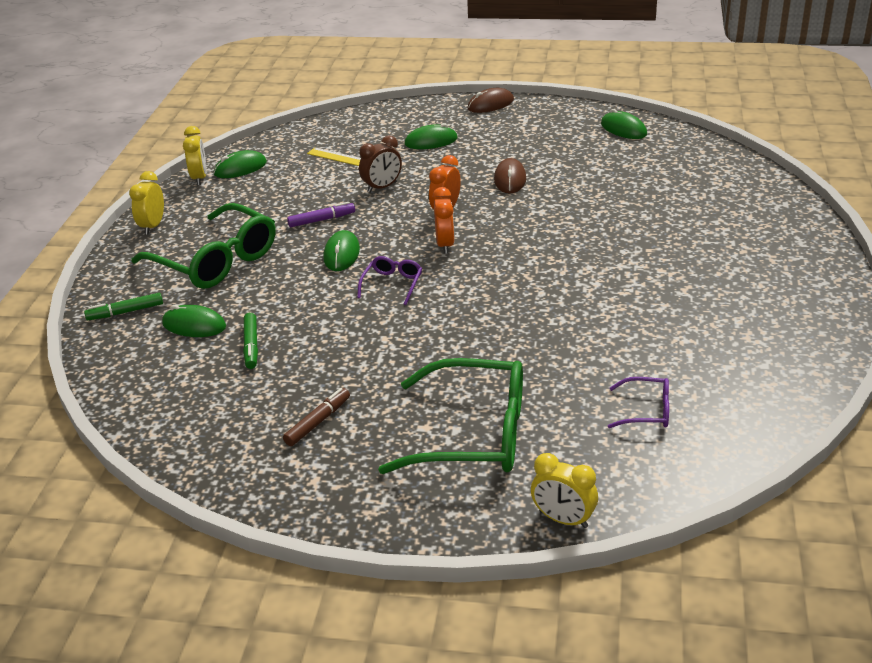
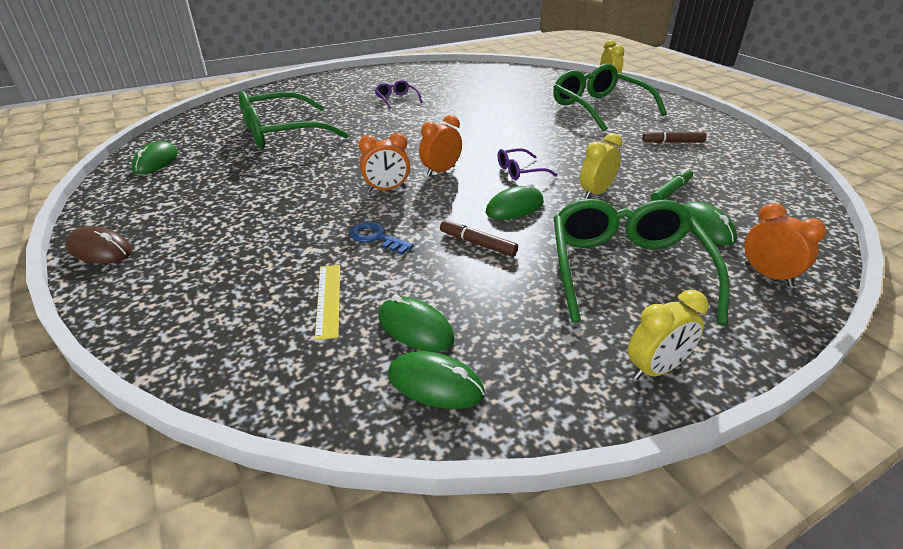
camera: 130 degrees left, 0 degrees up
(125, 312) = (767, 275): green marker -> orange clock
(199, 178) = (505, 415): yellow clock -> yellow clock (595, 193)
(322, 220) = (477, 244): purple marker -> brown marker
(382, 187) = (376, 237): brown clock -> blue key
(431, 141) = (237, 251): green mouse -> green mouse (415, 328)
(510, 179) = (300, 180): brown mouse -> none
(634, 191) = (282, 133): none -> green glasses
(646, 411) = (516, 84): purple glasses -> purple glasses (396, 99)

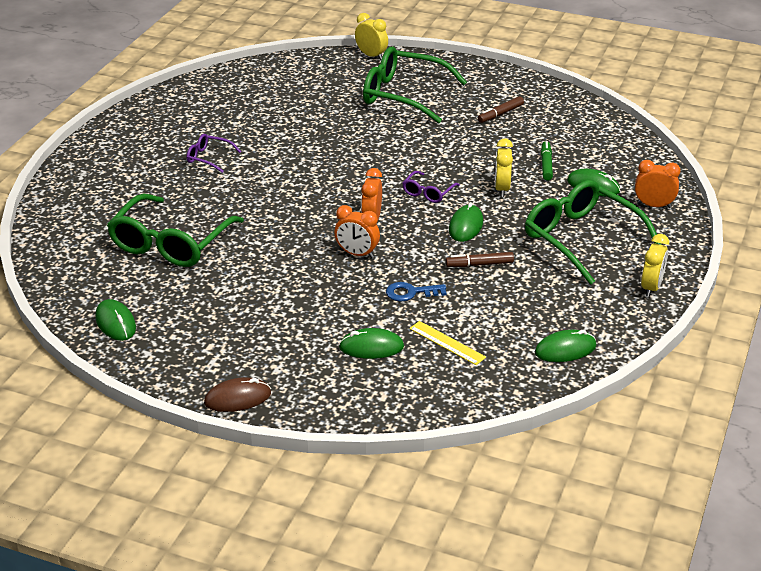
camera: 40 degrees left, 0 degrees up
(387, 189) = (357, 254): orange clock -> orange clock turned 75 degrees clockwise
(415, 328) = (517, 330): green mouse -> green mouse (371, 347)

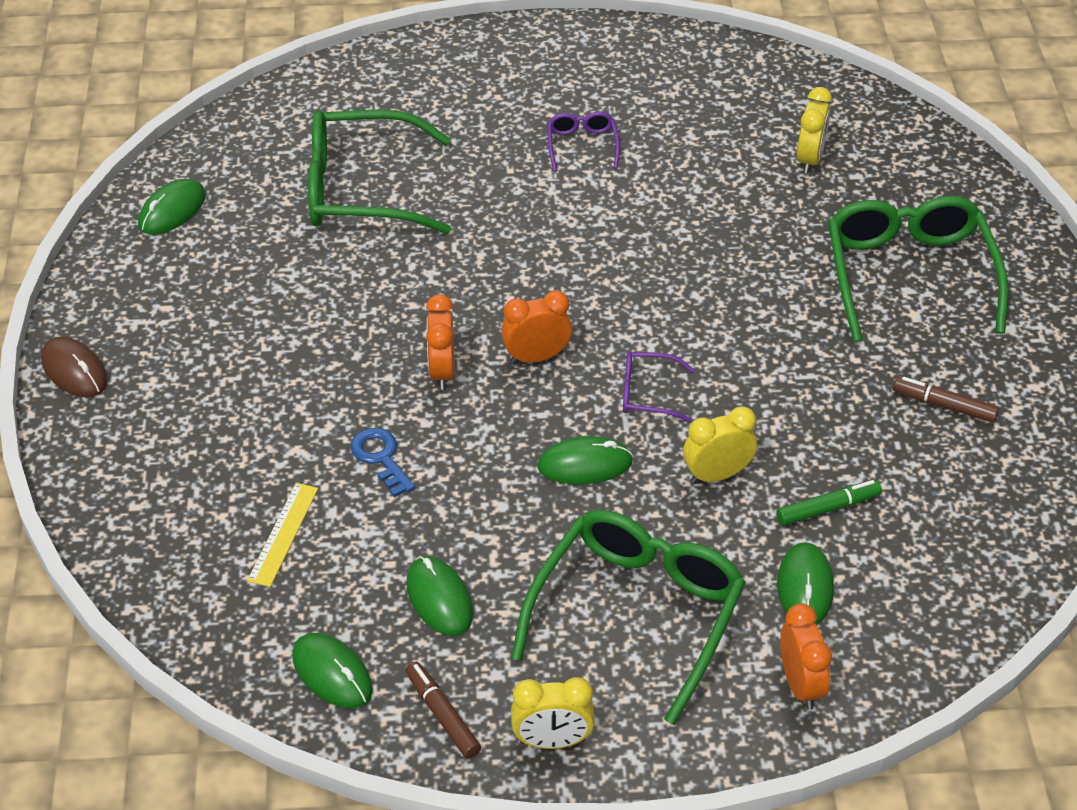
camera: 65 degrees right, 10 degrees up
(371, 56) = (1000, 200): yellow clock -> yellow clock (810, 159)
(371, 347) = (235, 459): green mouse -> green mouse (439, 599)
(479, 264) = (493, 511): brown marker -> brown marker (442, 715)

